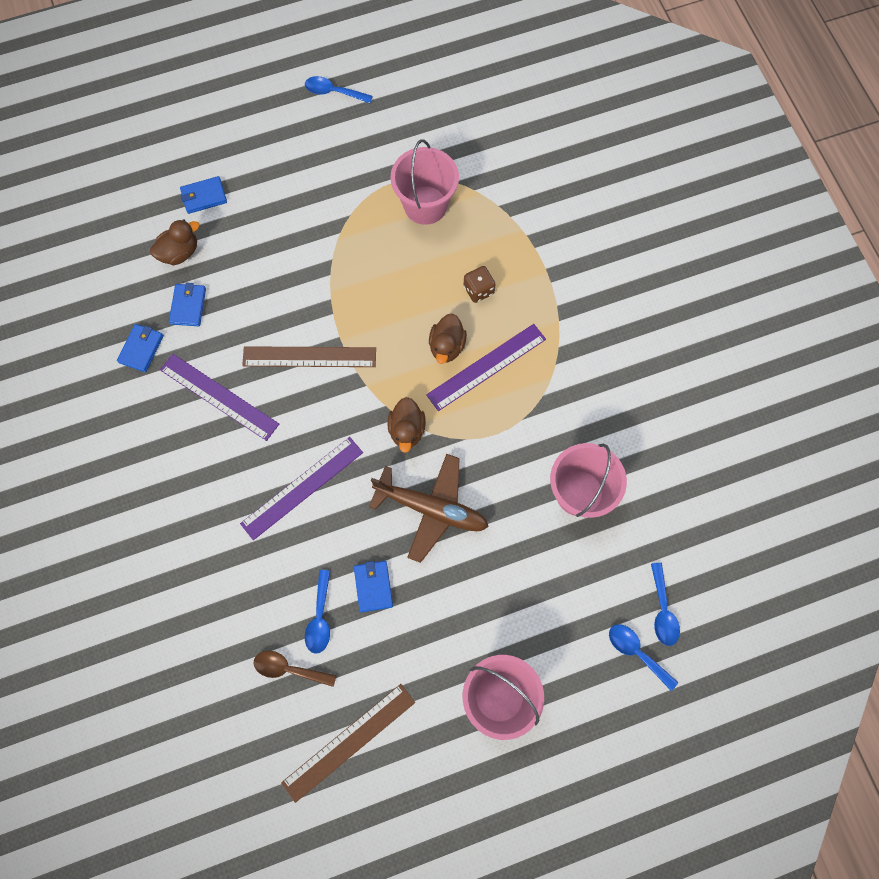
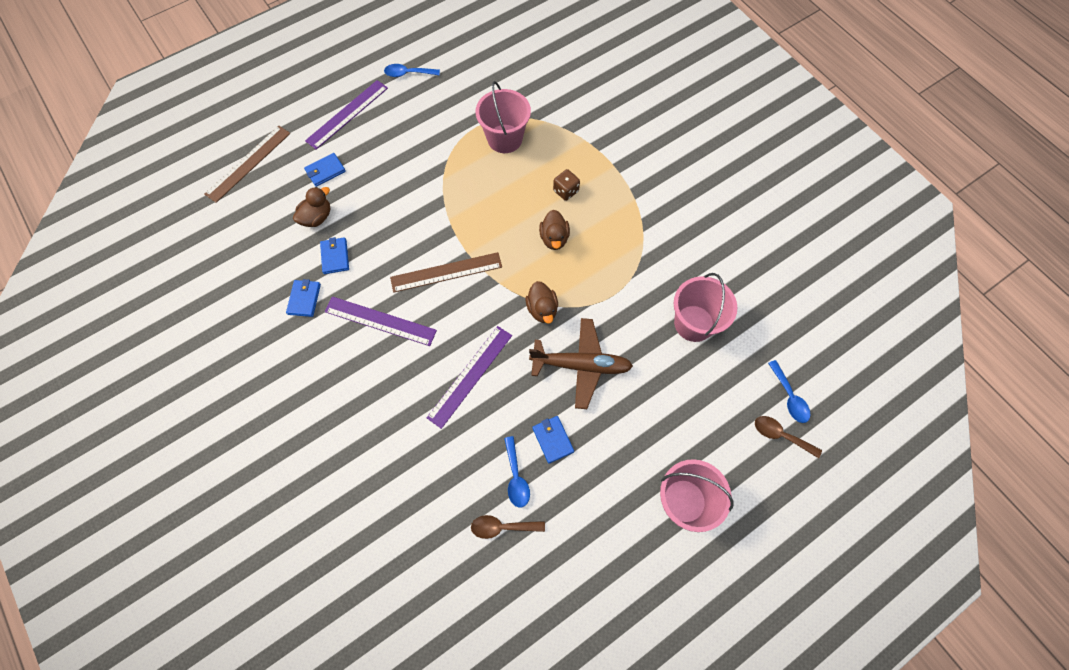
camera: 15 degrees left, 5 degrees down
(349, 742) = (571, 575): brown ruler -> brown ruler (248, 163)
(486, 367) = (590, 246): purple ruler -> purple ruler (347, 114)
(637, 652) = (781, 435): blue spoon -> brown spoon

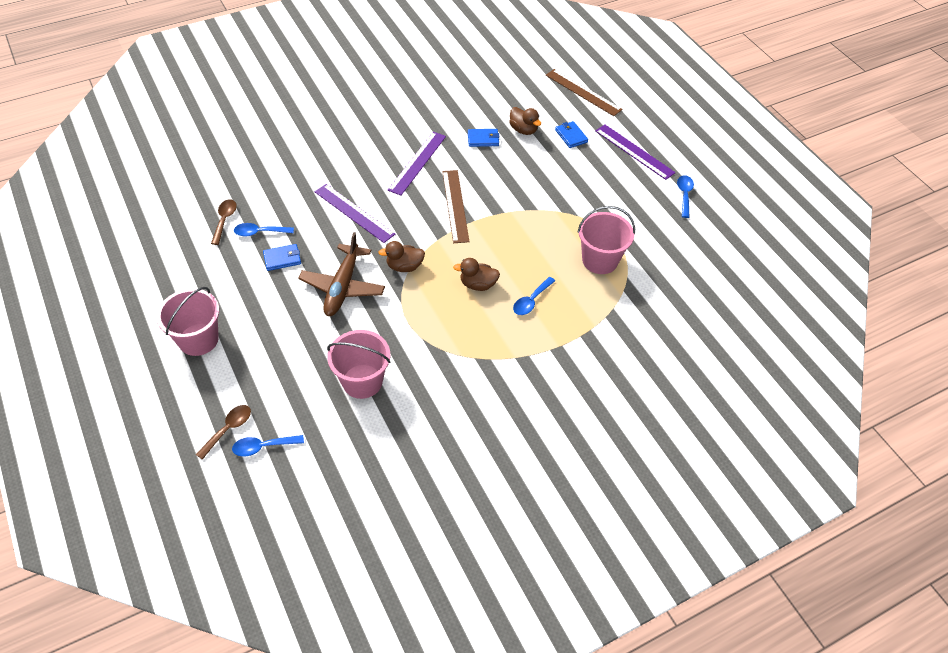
camera: 95 degrees right, 15 degrees down
(304, 299) = (447, 121): blue wallet -> none
(566, 191) = (531, 301): brown dice -> blue spoon

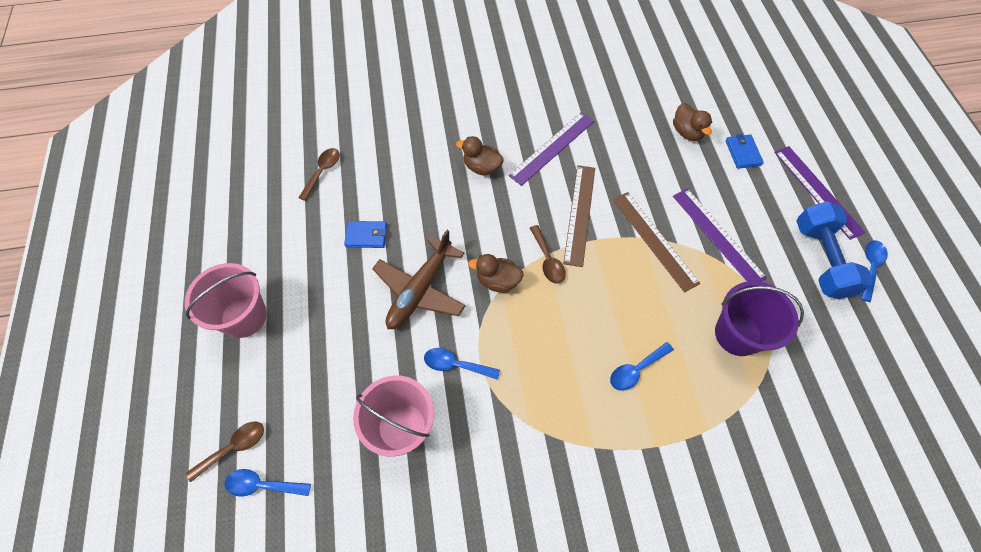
camera: 20 degrees right, 10 degrees up
(260, 232) = (354, 196): blue spoon -> blue spoon (456, 365)
(354, 213) = (462, 196): purple ruler -> purple ruler (717, 235)
(440, 243) = (547, 260): none -> brown spoon
(478, 284) = (577, 329): brown duck -> brown duck (482, 167)
(483, 139) = (636, 134): blue wallet -> none
(583, 92) = (771, 98): brown ruler -> brown ruler (654, 240)
(600, 260) = (737, 334): pink bucket -> purple bucket
(648, 197) = (821, 259): none -> blue dumbbell

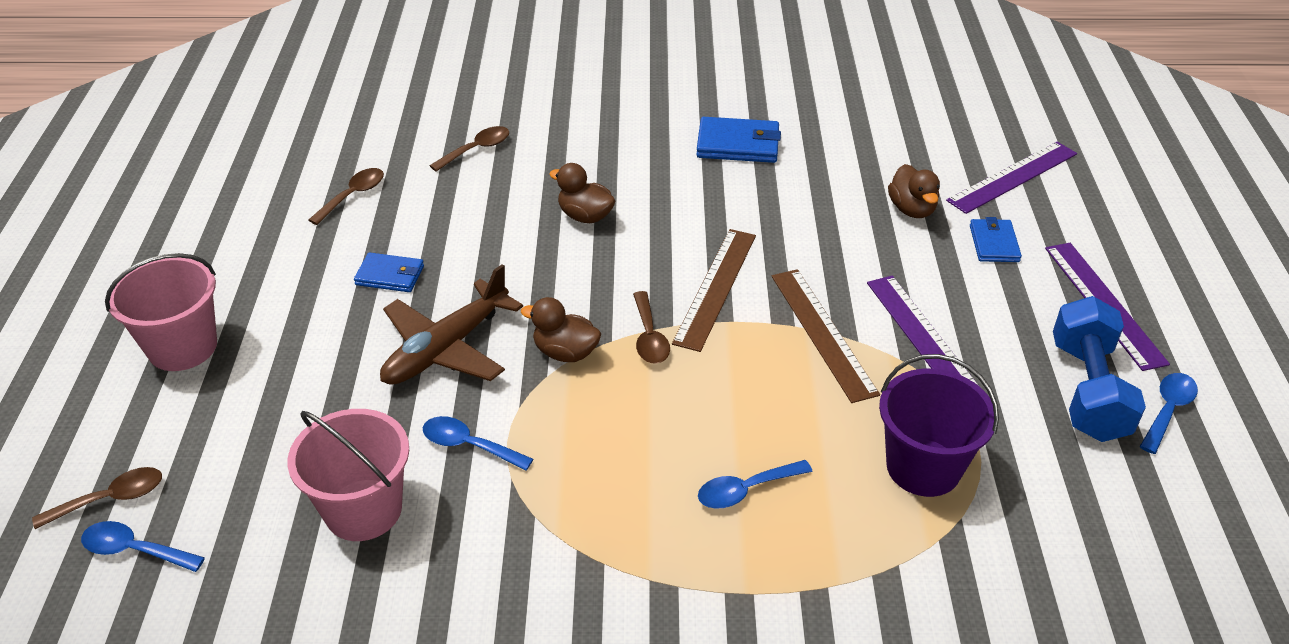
camera: 10 degrees right, 20 degrees down
(395, 121) = (476, 150): none -> brown spoon
(552, 148) = (698, 205): purple ruler -> purple ruler (1013, 177)
(565, 93) = (738, 144): none -> blue wallet

